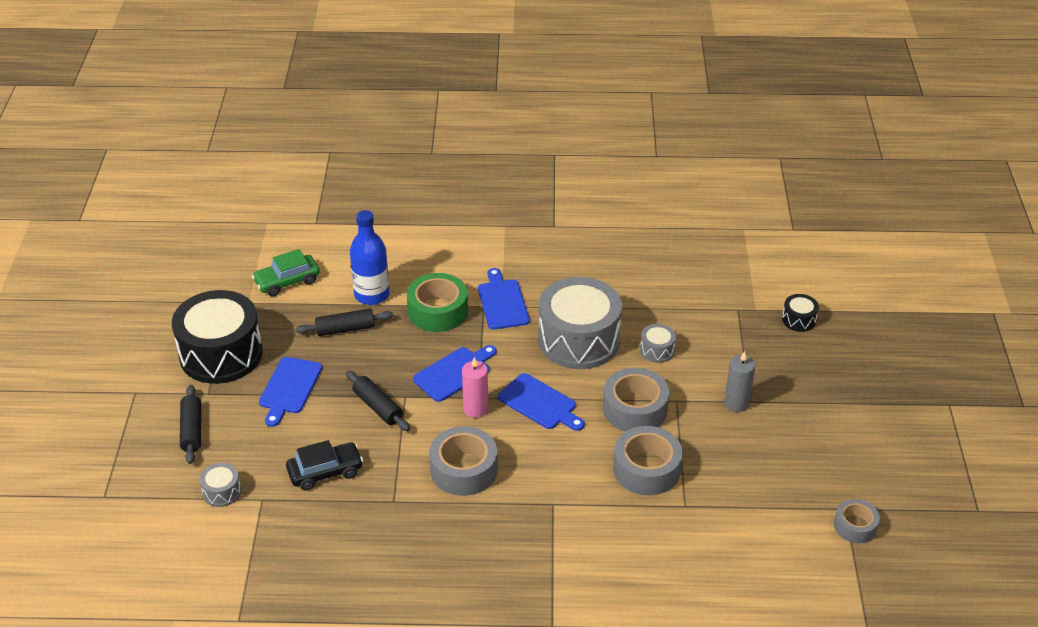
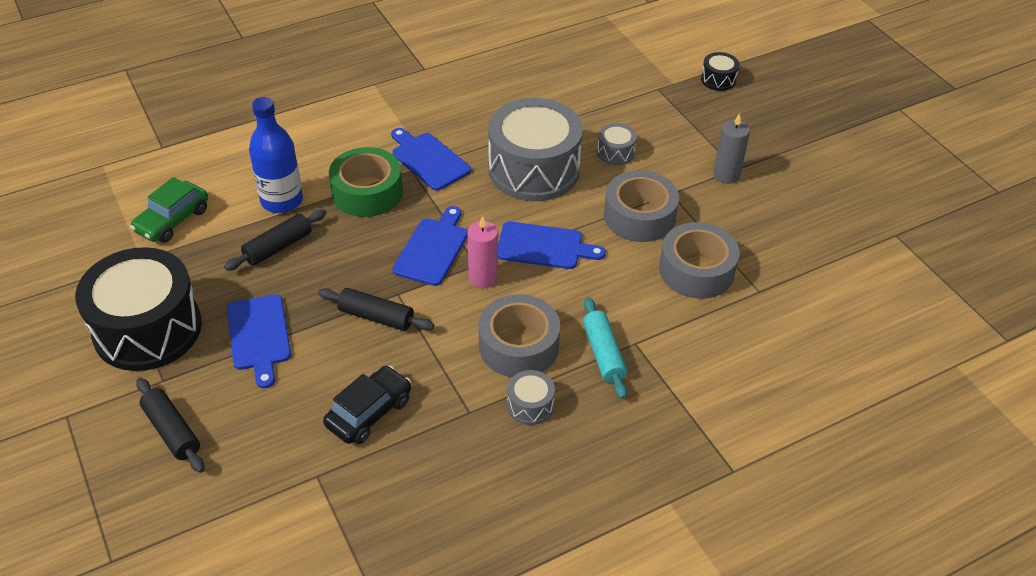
camera: 30 degrees left, 5 degrees up
(222, 492) = (261, 488): grey drum -> grey drum (530, 405)
(522, 501) = (603, 354): none -> turquoise rolling pin
(855, 526) = (917, 247): grey tape -> none

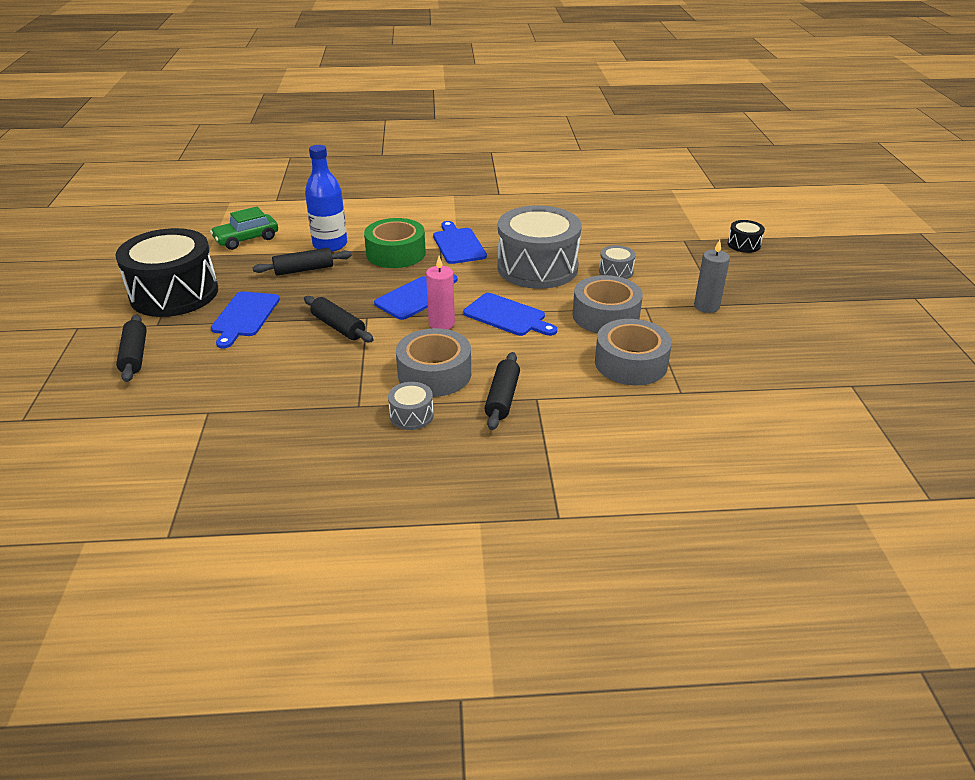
camera: 25 degrees right, 10 degrees down
(369, 412) = (281, 384): black car -> none
(603, 354) = (502, 398): turquoise rolling pin -> black rolling pin

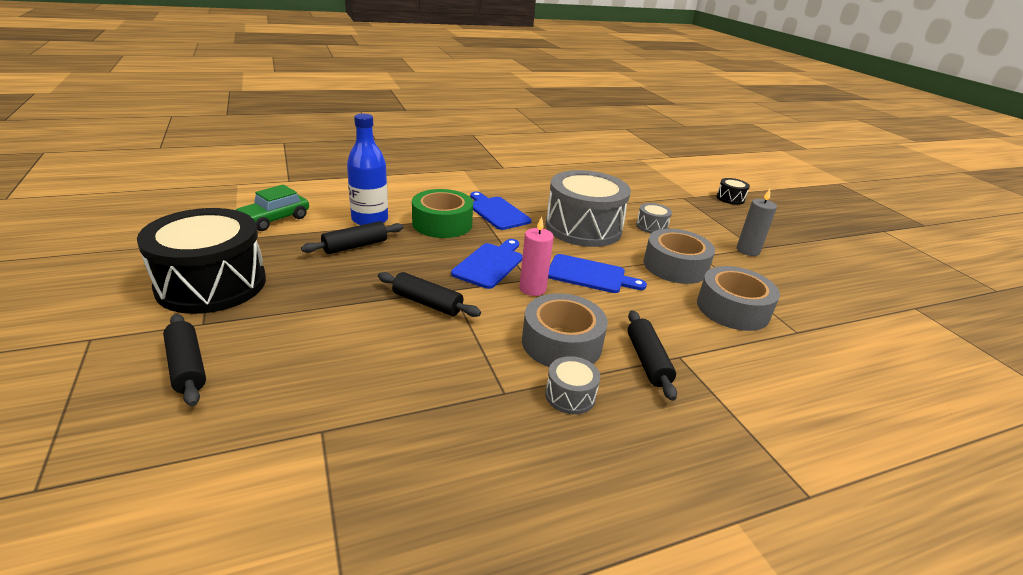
camera: 20 degrees left, 5 degrees down
(244, 316) = (312, 302): blue cutting board -> none

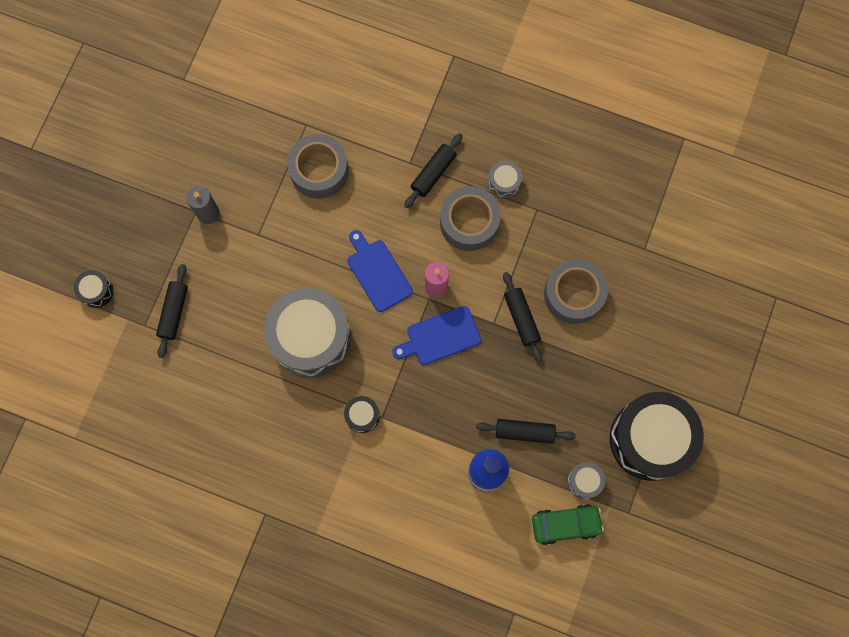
camera: 135 degrees left, 45 degrees up
(187, 366) = (691, 349): black rolling pin -> black rolling pin (174, 312)
(442, 223) = (428, 425): green tape -> none
(497, 212) = (362, 415): blue cutting board -> black drum
(651, 226) = (245, 299): grey drum -> grey drum (584, 481)
(675, 266) = (298, 237): grey tape -> grey tape (573, 294)

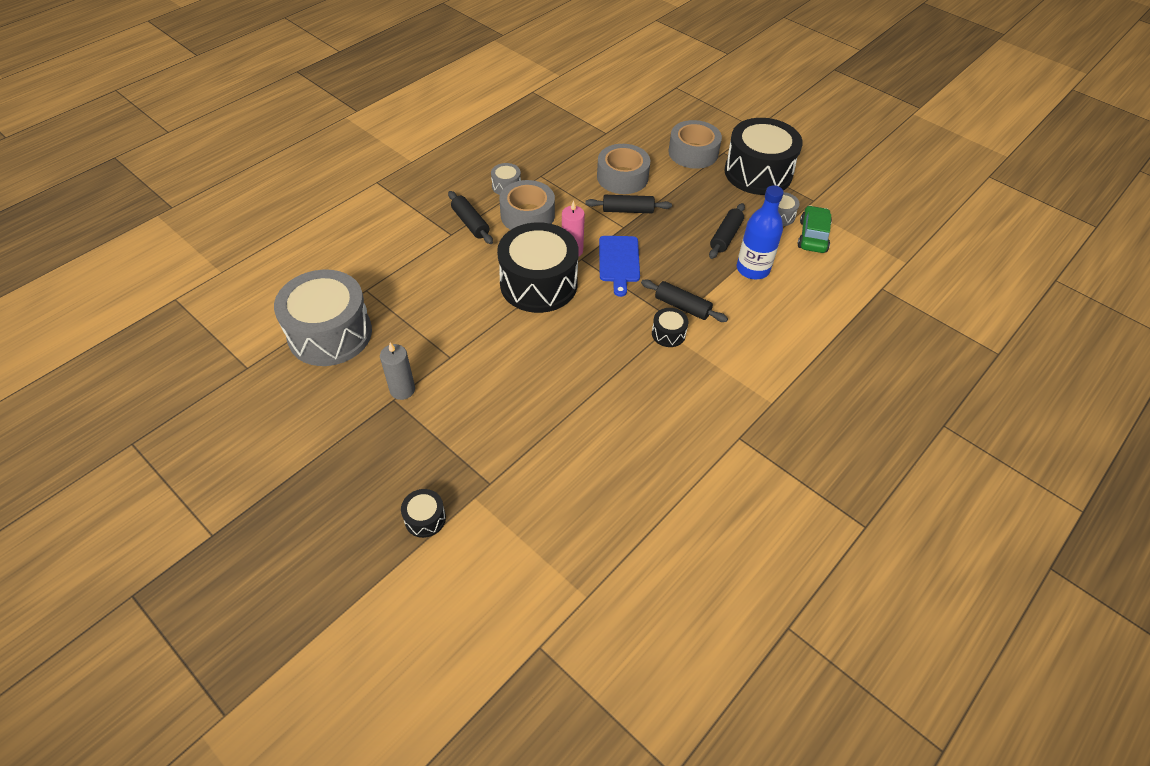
camera: 70 degrees left, 25 degrees down
(174, 312) = (490, 452): black rolling pin -> black rolling pin (682, 306)
(311, 338) = (575, 348): grey drum -> grey drum (330, 334)
(319, 170) = (416, 294): grey tape -> grey tape (693, 152)
(377, 273) = (538, 284): blue cutting board -> black drum

